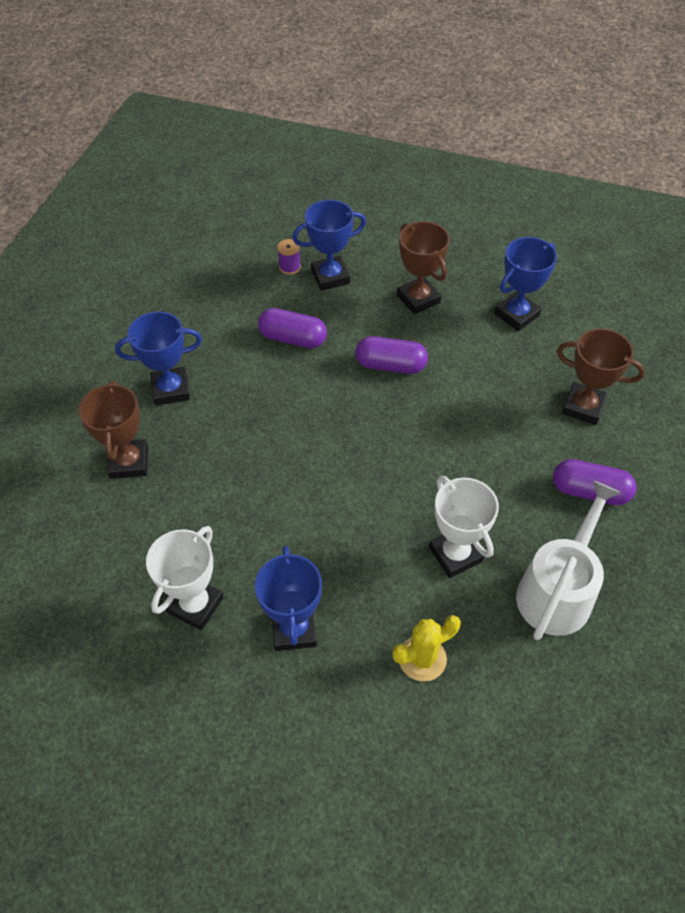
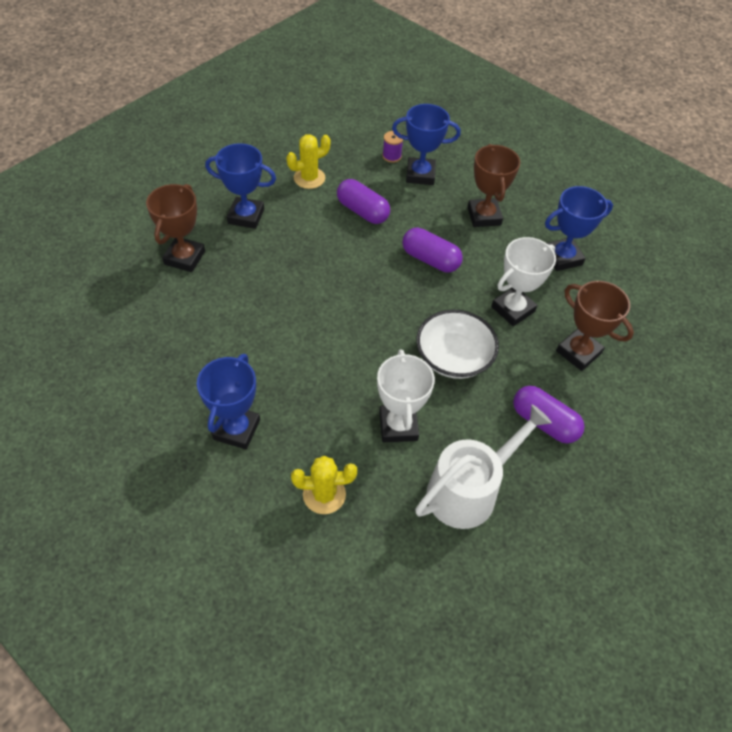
camera: 20 degrees right, 0 degrees up
(195, 605) = (173, 381): white trophy -> white trophy (513, 309)
(216, 322) = (309, 178): none -> yellow cactus
(469, 460) = (453, 357): none -> white bowl

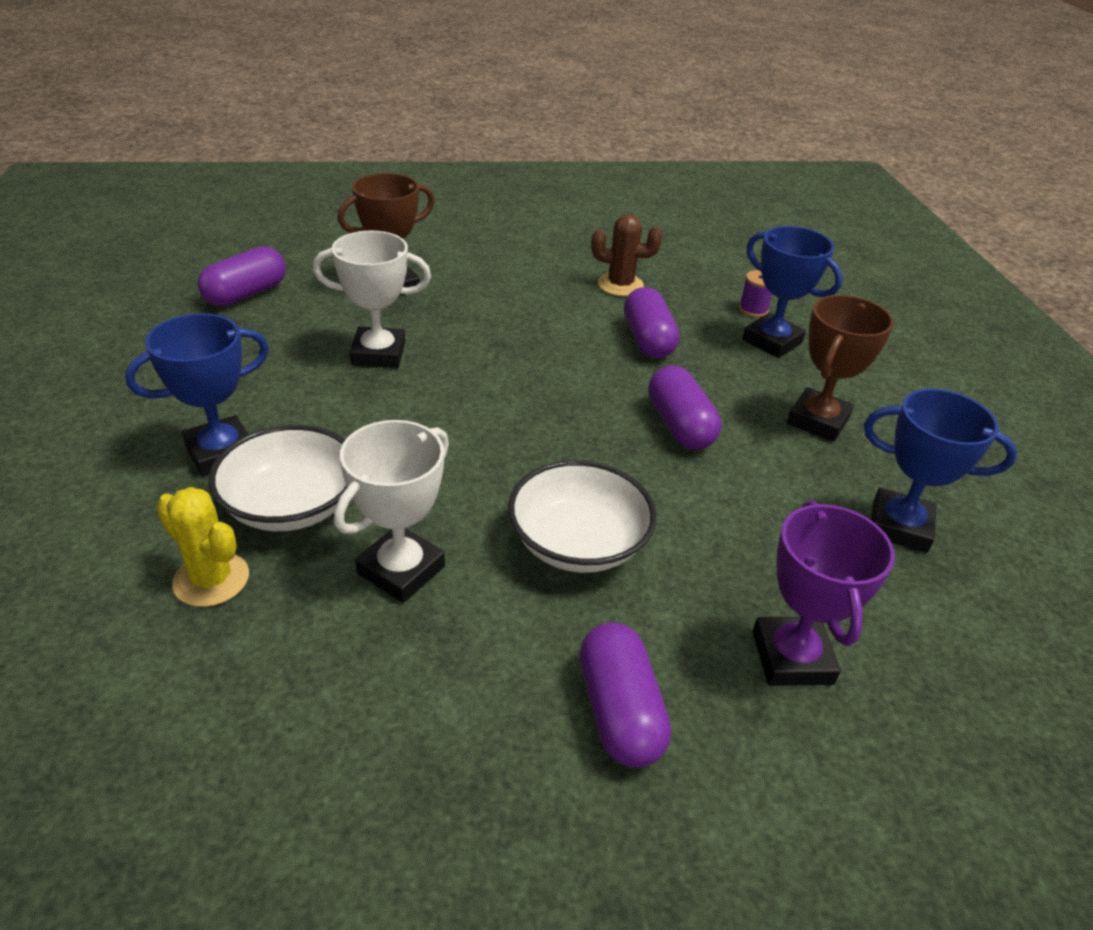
camera: 40 degrees right, 15 degrees down
(104, 320) = (246, 294): none -> purple capsule
(246, 216) = (503, 284): blue trophy -> none
(309, 178) = (620, 285): yellow cactus -> brown cactus
(310, 431) = (291, 505): none -> white bowl
(468, 490) = (390, 714): white watering can -> none
(513, 309) = (739, 541): white trophy -> white trophy (378, 354)
(578, 352) = (792, 657): brown trophy -> purple trophy

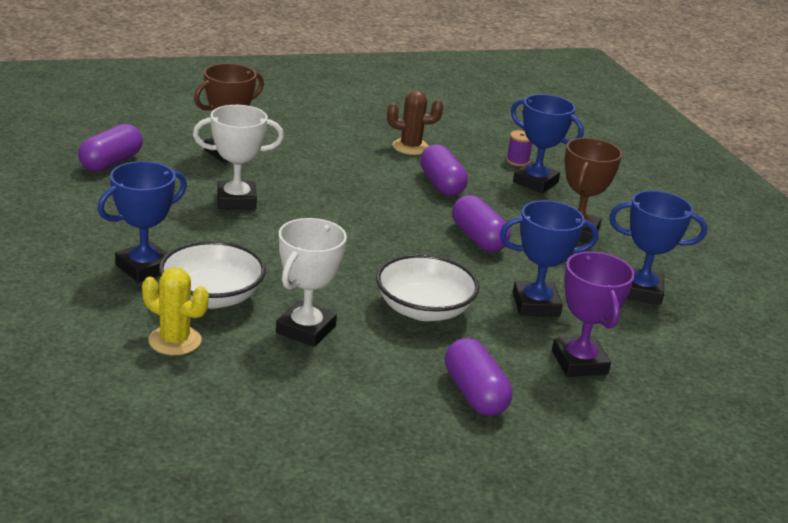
camera: 10 degrees left, 10 degrees down
(741, 543) = (536, 305): none -> blue trophy

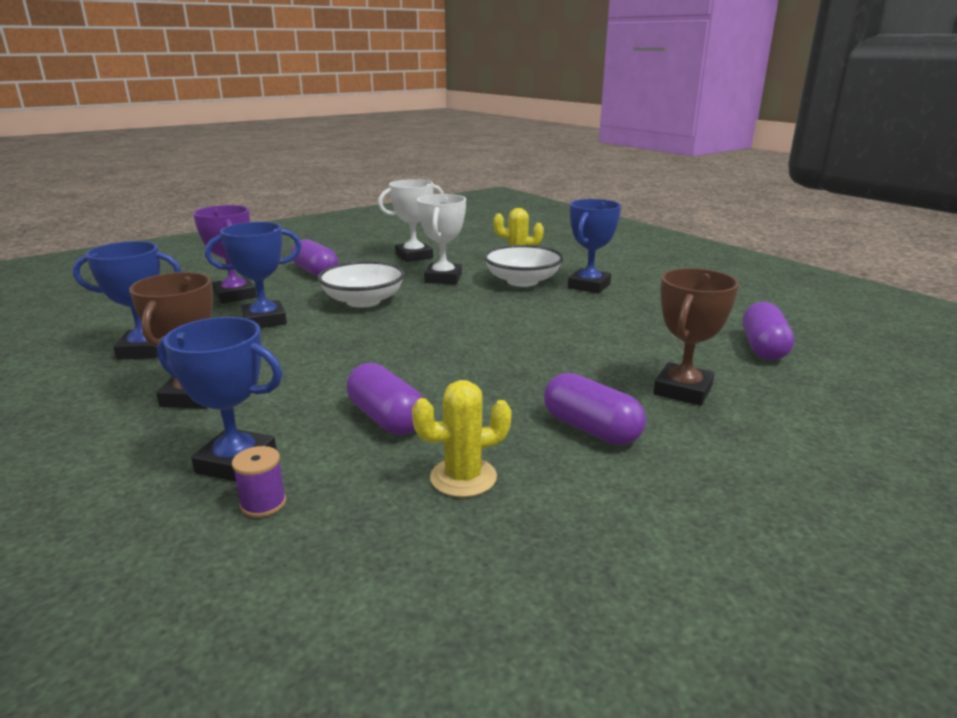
camera: 165 degrees right, 5 degrees down
(236, 200) = (595, 341): white trophy -> white trophy (414, 256)
(410, 147) = (463, 477): brown cactus -> yellow cactus
(478, 238) = (324, 361): purple capsule -> purple capsule (591, 429)

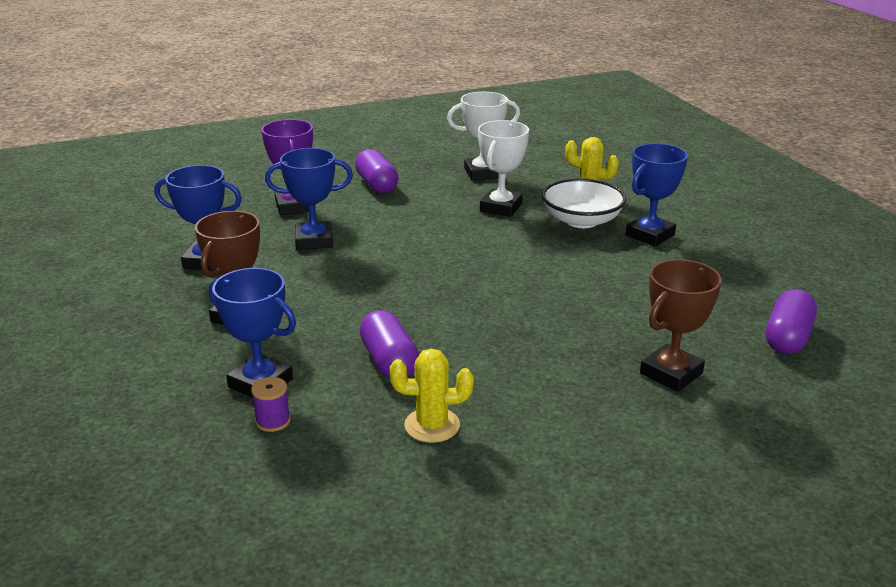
camera: 15 degrees right, 5 degrees up
(363, 301) = (411, 228): white bowl -> none
(591, 429) = (561, 399): purple capsule -> none

